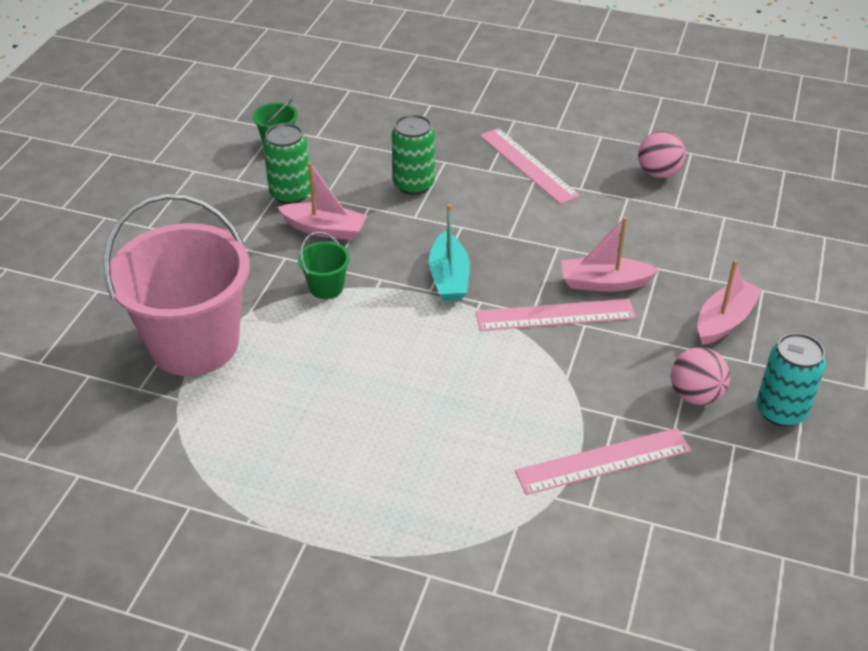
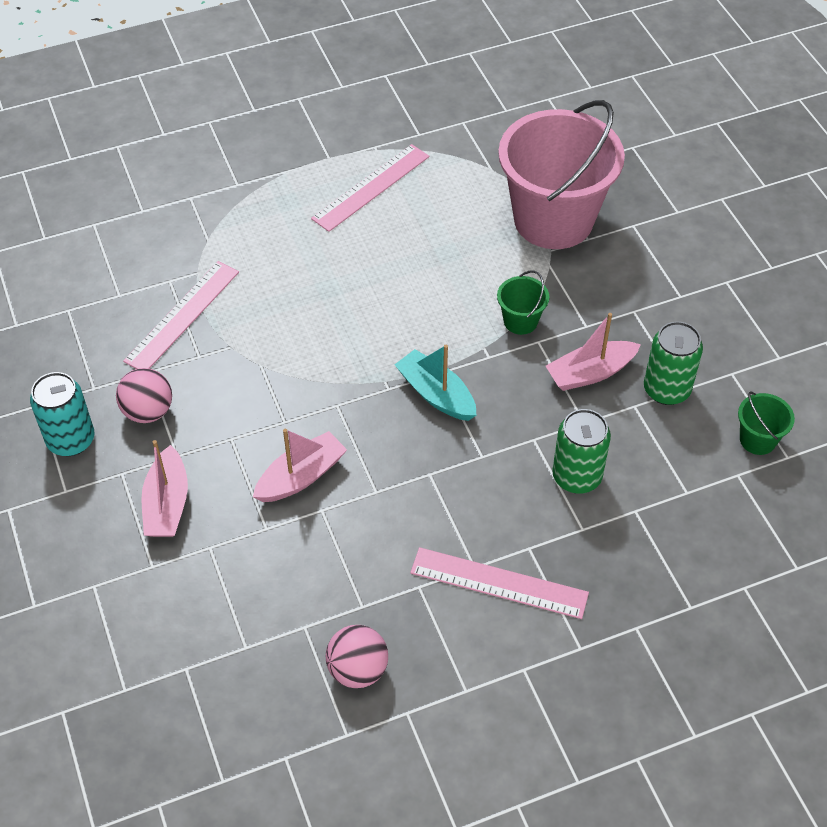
camera: 140 degrees right, 10 degrees up
(555, 315) = (315, 415): pink ruler -> pink ruler (371, 187)

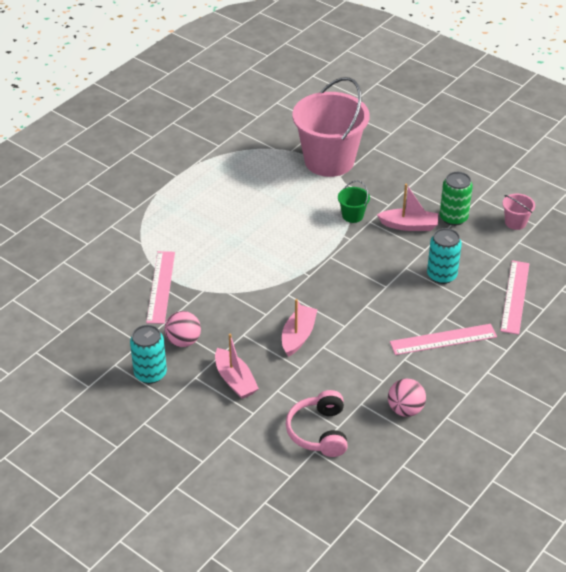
camera: 30 degrees left, 10 degrees down
(214, 642) = (319, 432): none -> pink headphones
(371, 187) = (214, 182): pink ruler -> pink ruler (515, 296)
(436, 394) = (337, 267): turquoise boat -> none
(576, 476) = (441, 275): green can -> turquoise can
(590, 373) = (409, 225): pink boat -> pink boat turned 120 degrees counterclockwise
(757, 440) = (515, 222): green bucket -> pink bucket

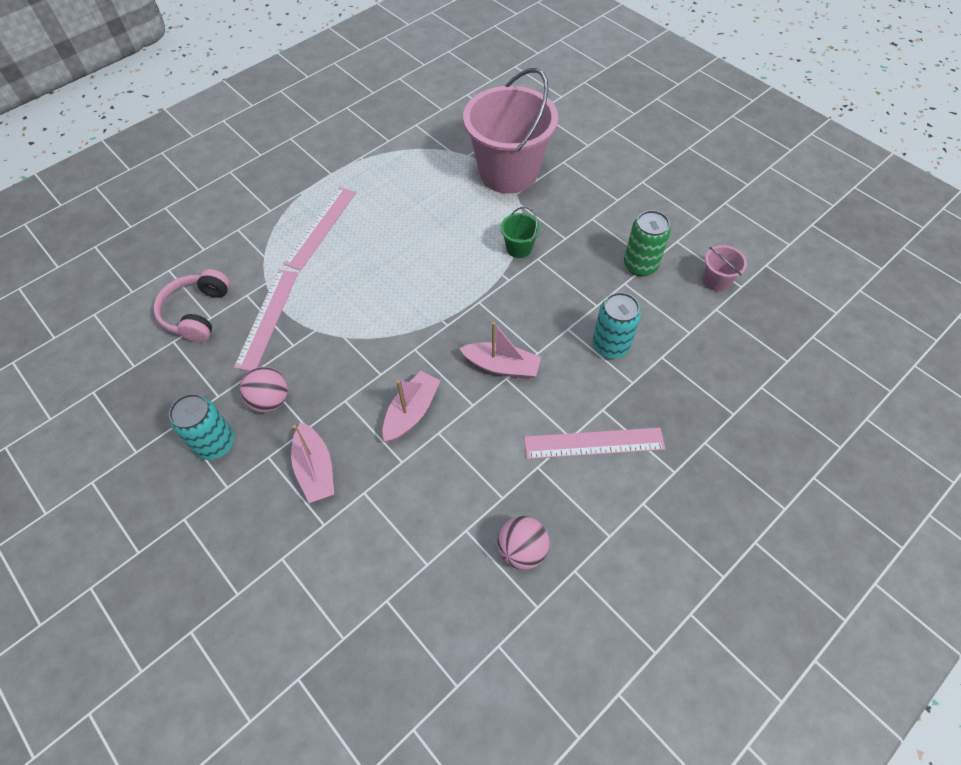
camera: 10 degrees right, 15 degrees up
(319, 432) = (400, 569): pink headphones -> pink headphones (197, 313)
(409, 225) = (584, 270): pink boat -> pink boat (501, 366)
(515, 296) = (699, 390): pink ruler -> pink ruler (321, 227)

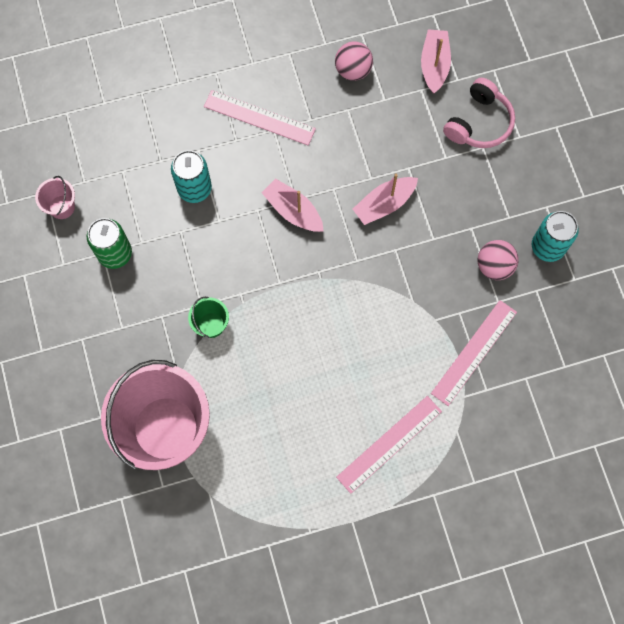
camera: 155 degrees left, 15 degrees up
(197, 313) = (537, 389): pink headphones -> pink headphones (479, 123)
(315, 469) = (476, 191): pink boat -> pink boat (434, 65)

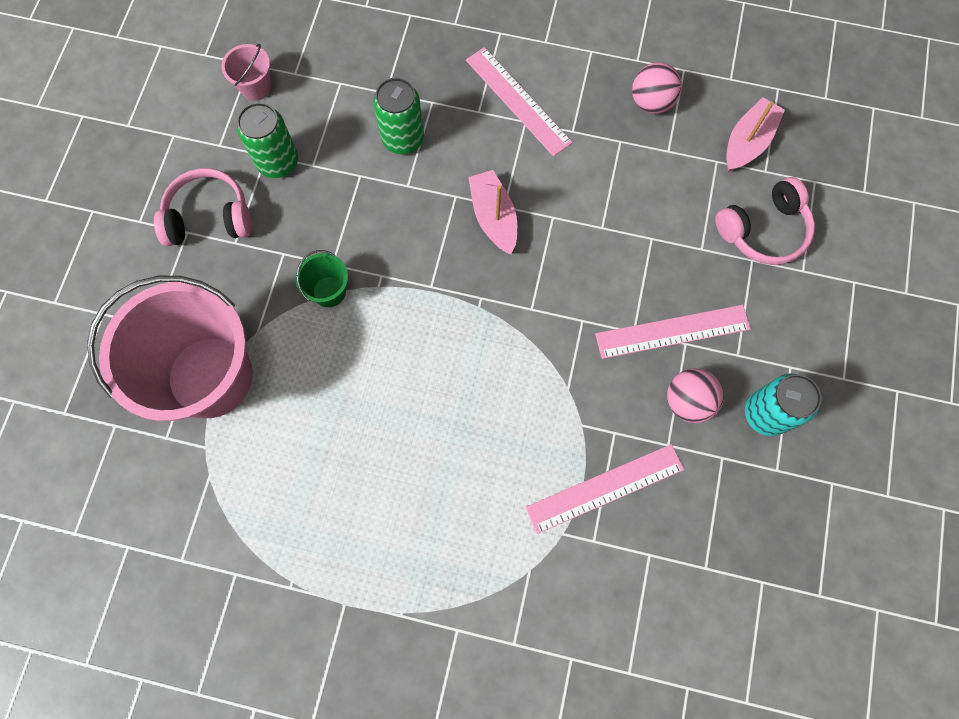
camera: 30 degrees right, 0 degrees up
(91, 320) = (209, 217): none -> pink headphones
(194, 188) = (403, 139): turquoise can -> green can
(384, 204) = (600, 263): pink boat -> none
(389, 444) = (442, 538): pink ruler -> pink ruler (672, 332)

